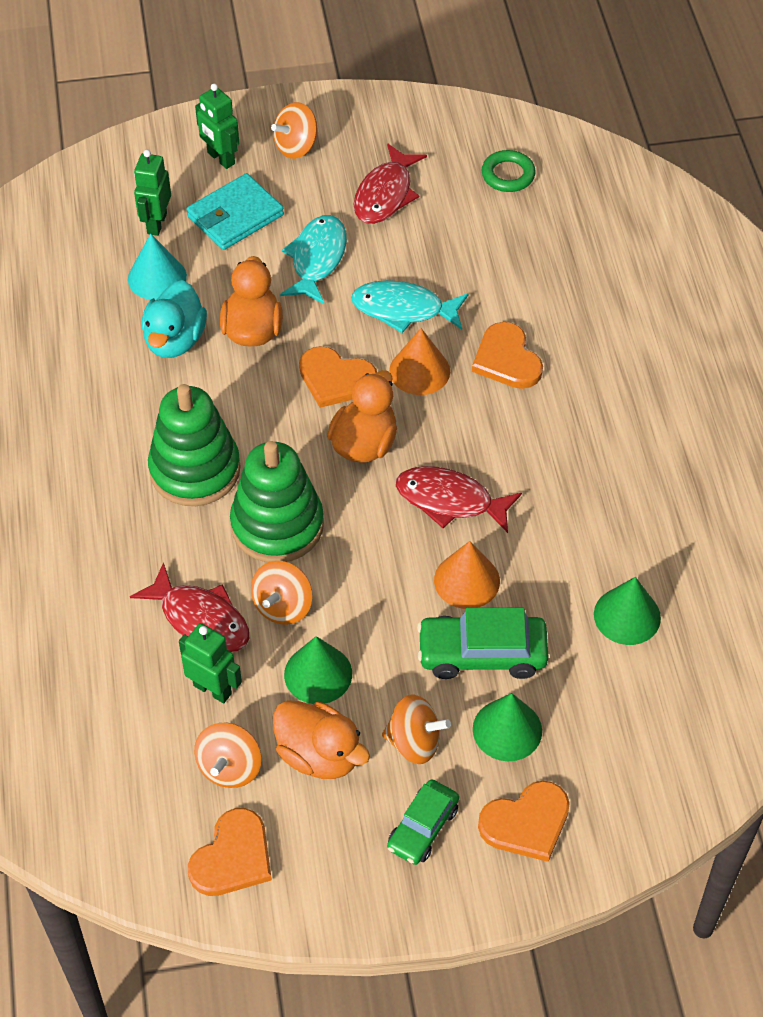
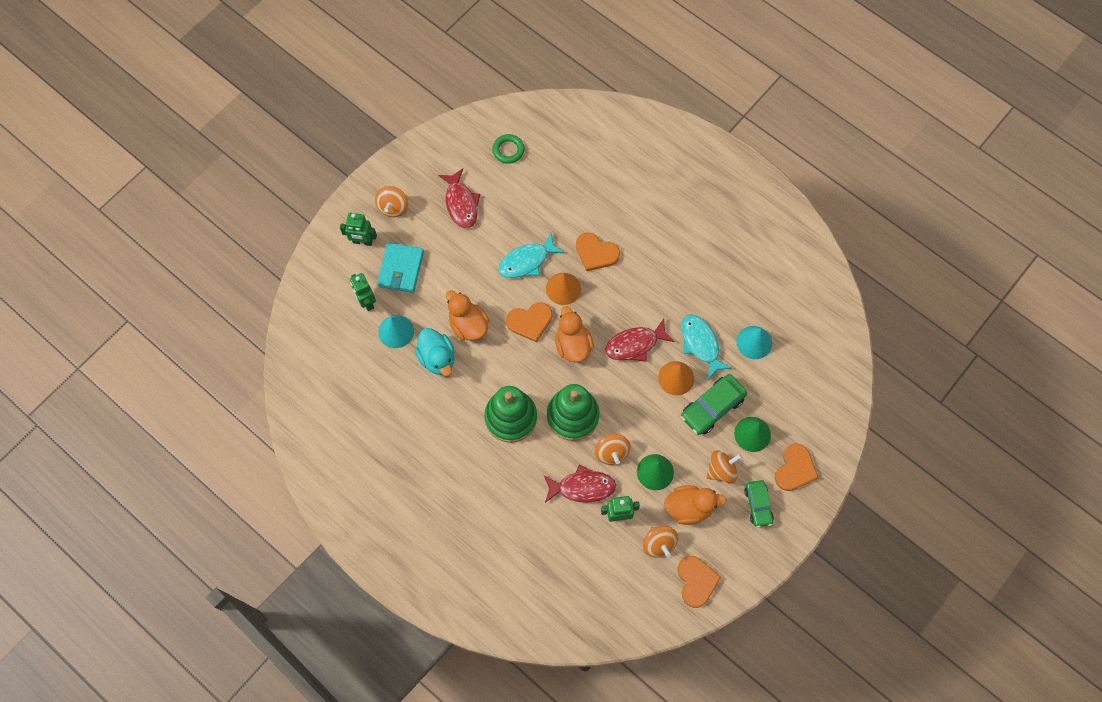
camera: 40 degrees left, 15 degrees up
(317, 259) = (462, 264): turquoise fish -> turquoise fish (700, 344)
(627, 616) = (754, 342): green cone -> turquoise cone

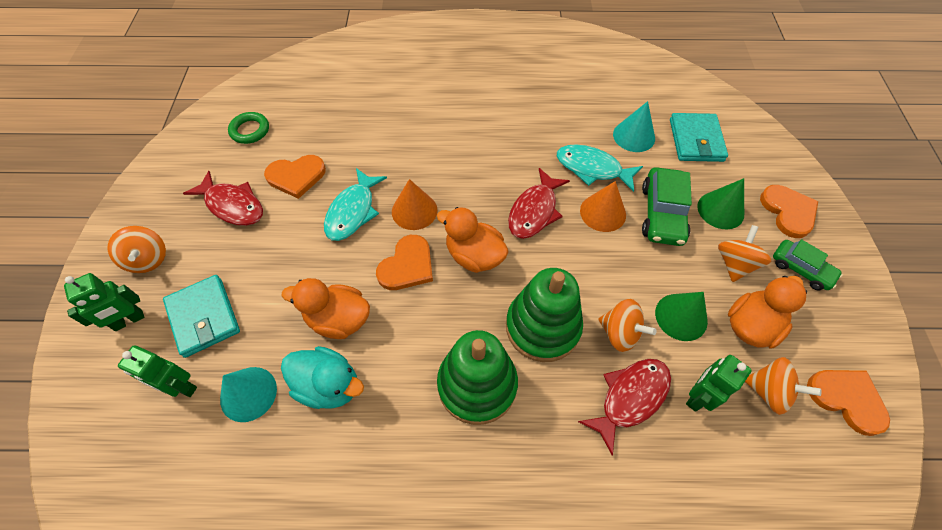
camera: 40 degrees left, 10 degrees down
(596, 253) = (418, 159): orange heart -> orange heart (296, 176)
(793, 377) = (696, 140): none -> turquoise wallet

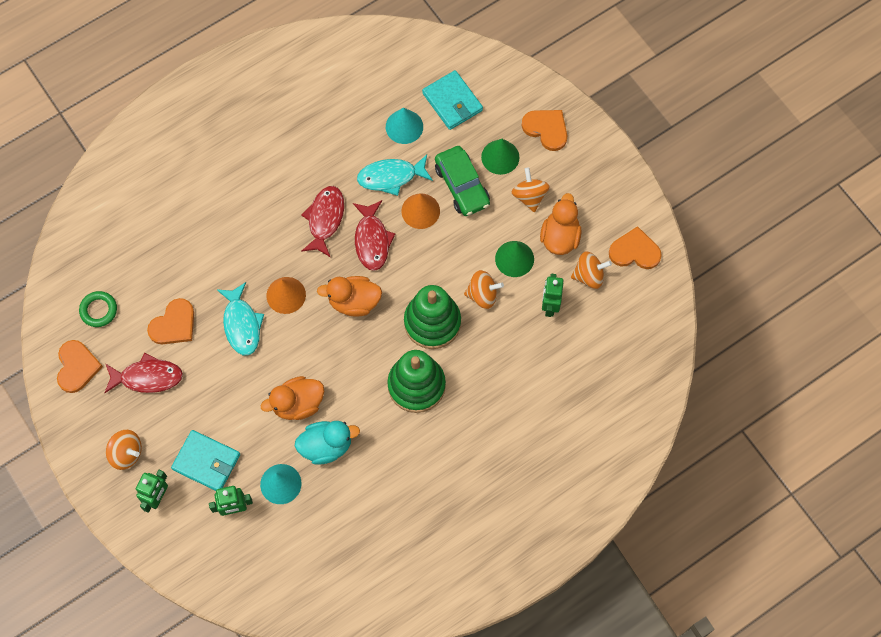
camera: 35 degrees left, 10 degrees up
(407, 266) = (313, 339): orange heart -> orange heart (77, 367)
(630, 398) = (511, 333): red fish -> red fish (325, 219)
(801, 269) = (573, 173): green car -> none

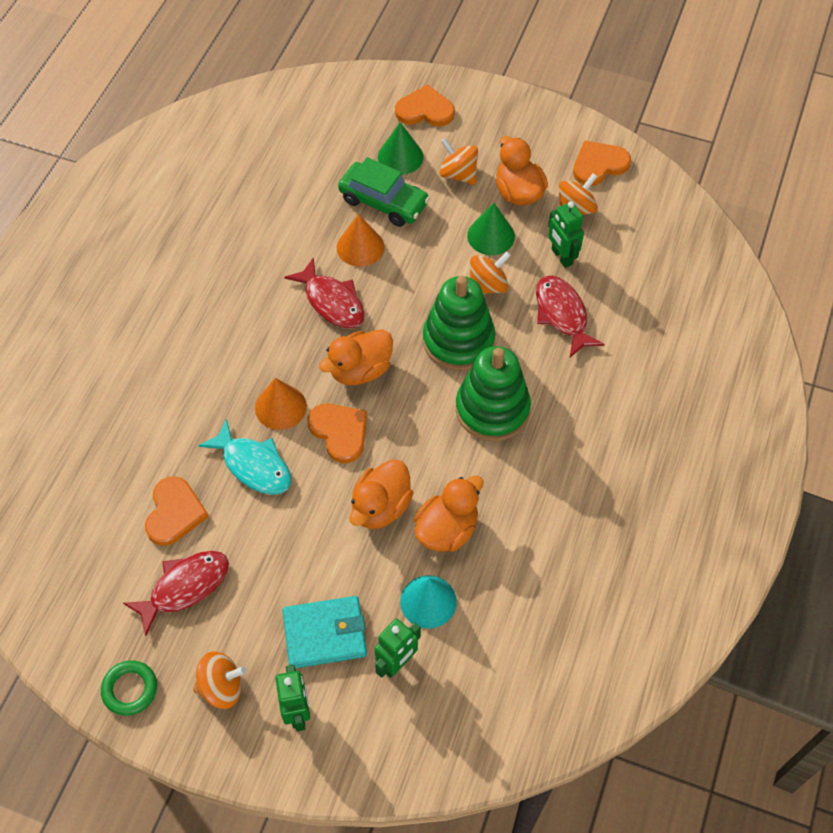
camera: 35 degrees left, 10 degrees down
(77, 367) = (89, 630): orange heart -> orange heart (339, 432)
(98, 310) = (71, 552): green ring -> green ring (130, 689)
(325, 219) = (265, 310): red fish -> red fish (562, 314)
(326, 446) = (447, 529): turquoise duck -> orange duck
(391, 177) = (304, 234): turquoise fish -> none
(404, 126) = (281, 182): turquoise cone -> none
(452, 102) = (312, 136): turquoise wallet -> none

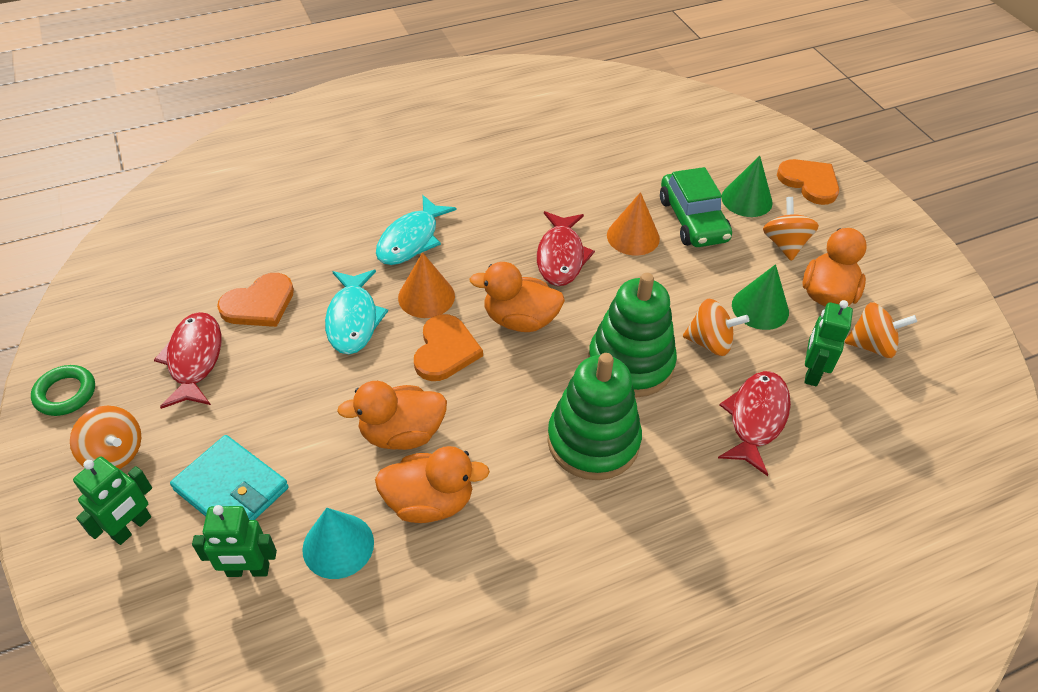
camera: 45 degrees right, 10 degrees down
(185, 587) = (194, 359): red fish -> red fish turned 105 degrees counterclockwise
(216, 375) = (411, 240): none -> turquoise fish
(599, 165) = (939, 327): orange heart -> none

